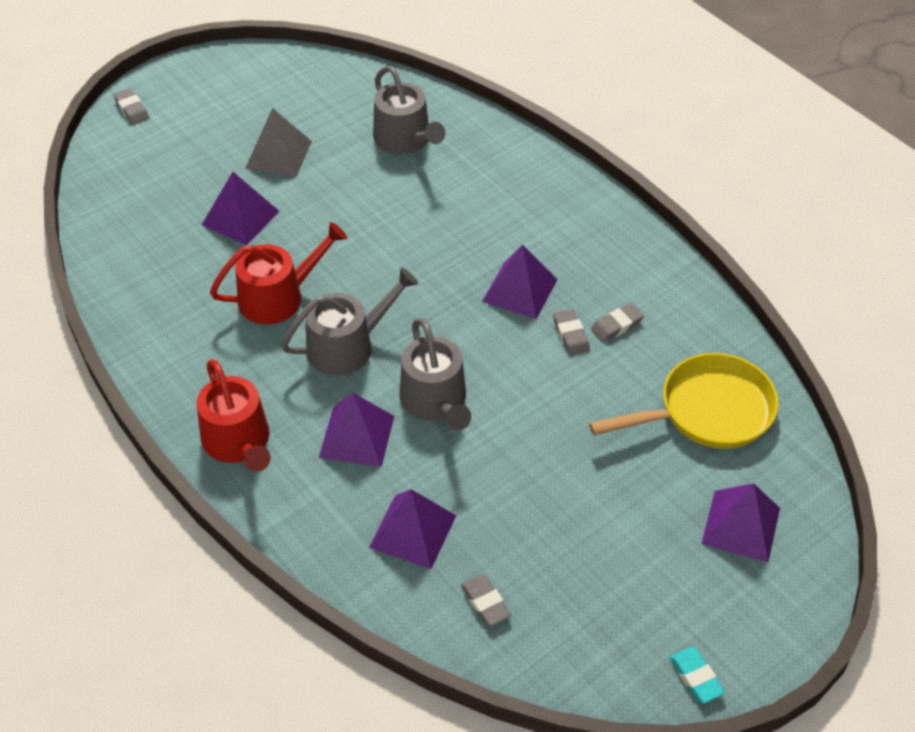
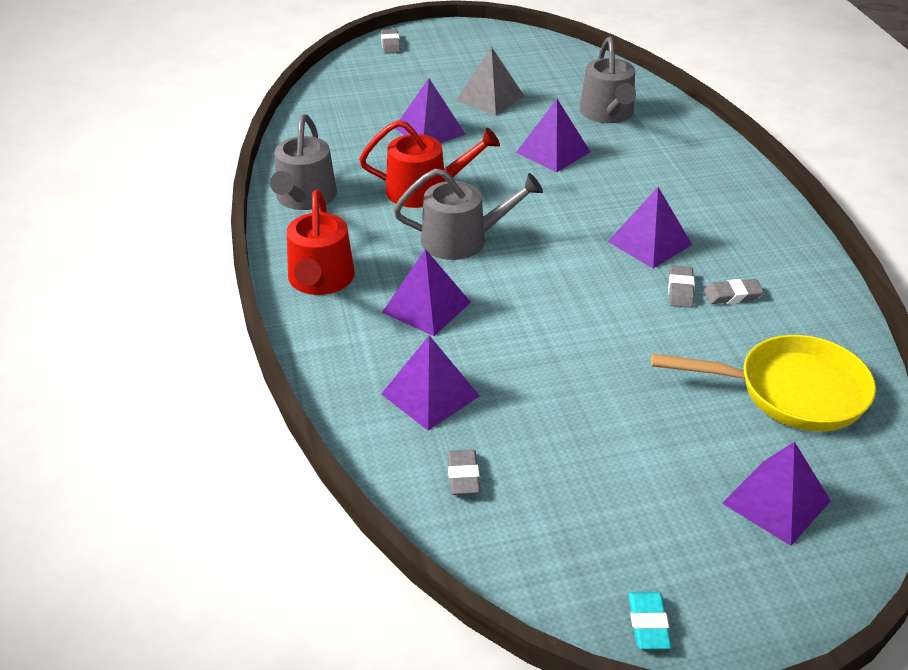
camera: 25 degrees right, 10 degrees down
(377, 207) = (553, 152): none -> purple pyramid
(435, 401) = (516, 302): grey watering can -> grey watering can (304, 198)

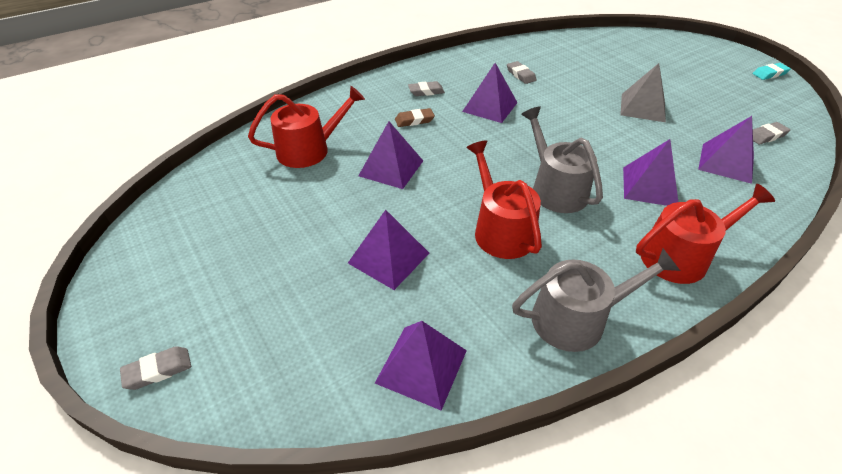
camera: 110 degrees left, 5 degrees up
(490, 98) = (300, 229): grey pyramid -> grey pyramid (642, 107)
(608, 113) = (309, 150): grey watering can -> red watering can
(639, 182) = (414, 120): none -> brown eraser
(680, 290) = (531, 91): grey eraser -> grey eraser (426, 91)
(776, 502) = (663, 53): purple pyramid -> purple pyramid (421, 366)
(791, 392) = (585, 54): yellow pan -> none

